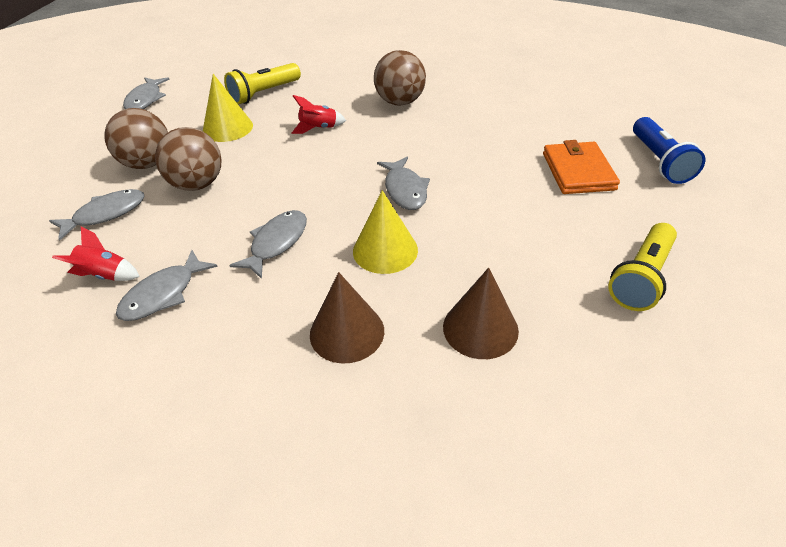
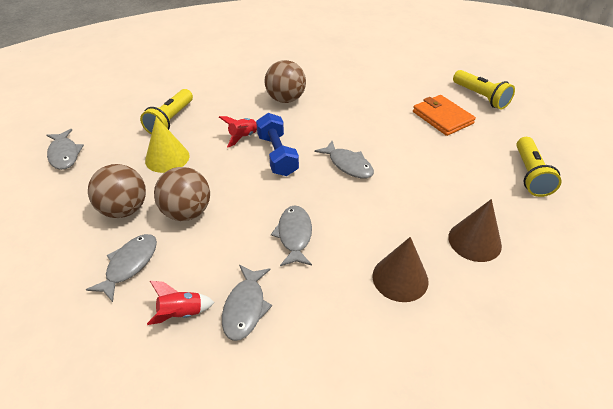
camera: 30 degrees left, 0 degrees up
(336, 156) = (277, 155): none -> blue dumbbell
(385, 250) = (373, 212): yellow cone -> none
(659, 161) = (480, 97): blue flashlight -> yellow flashlight

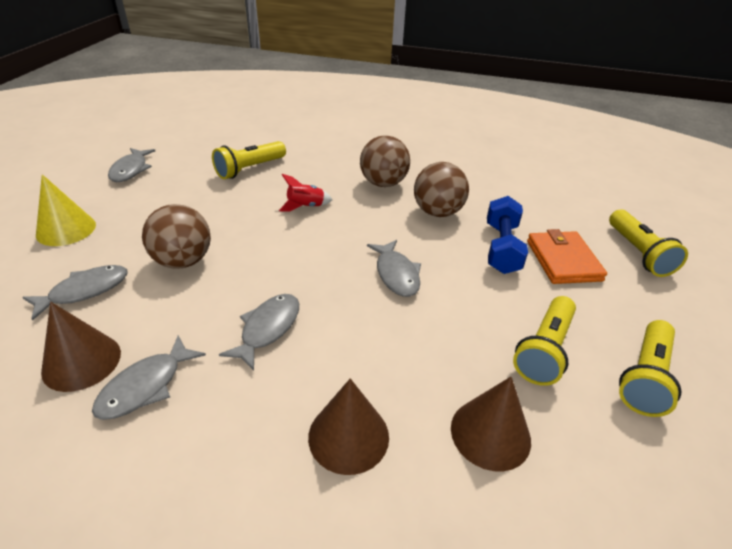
camera: 25 degrees right, 5 degrees down
(124, 209) = (131, 237): brown ball -> brown ball (437, 212)
(167, 158) = (214, 202): yellow cone -> yellow cone (66, 229)
(181, 313) = (81, 361): red rocket -> brown cone
(277, 155) = (325, 236): blue dumbbell -> blue dumbbell (501, 248)
(470, 180) = (544, 350): none -> yellow flashlight

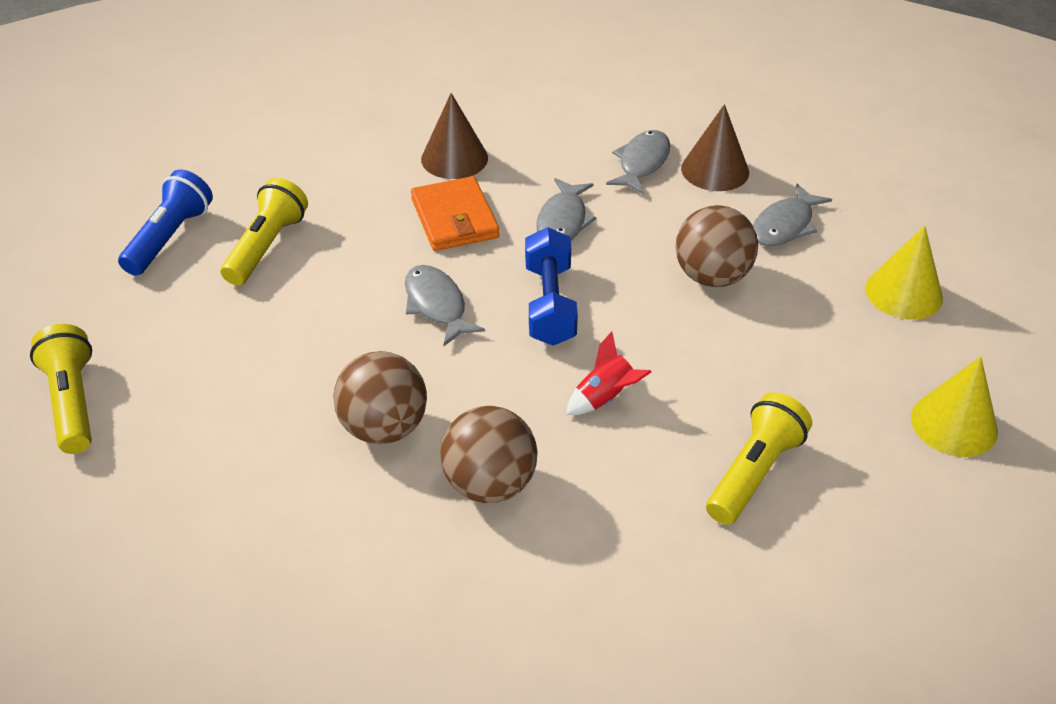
camera: 170 degrees right, 5 degrees up
(131, 170) = (954, 424): grey fish -> yellow cone
(490, 433) = (335, 176): brown cone -> none
(501, 248) = (287, 373): blue dumbbell -> blue dumbbell (550, 304)
(563, 260) = (199, 367): orange wallet -> orange wallet (455, 218)
(645, 378) = (170, 237): yellow flashlight -> blue flashlight

